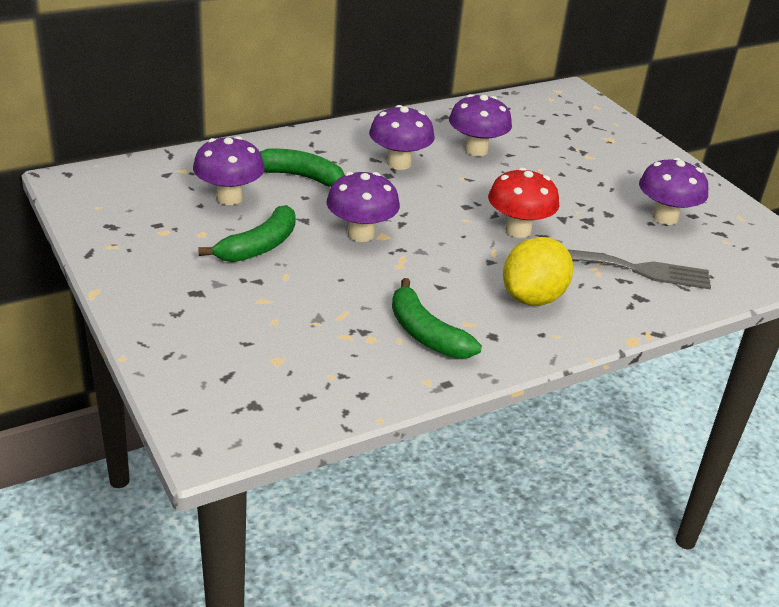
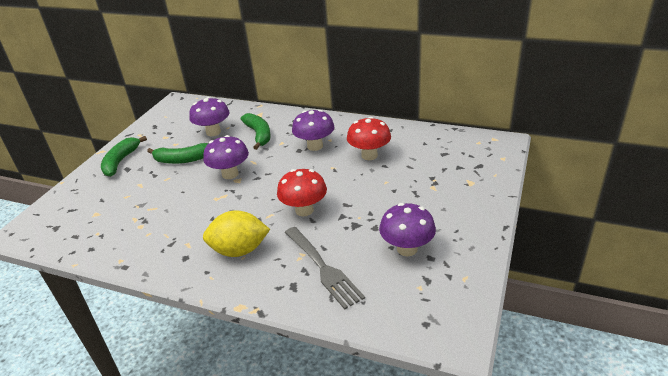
camera: 55 degrees right, 0 degrees up
(426, 334) = (162, 238): green banana -> green banana (121, 161)
(476, 150) = (369, 155): purple mushroom -> red mushroom

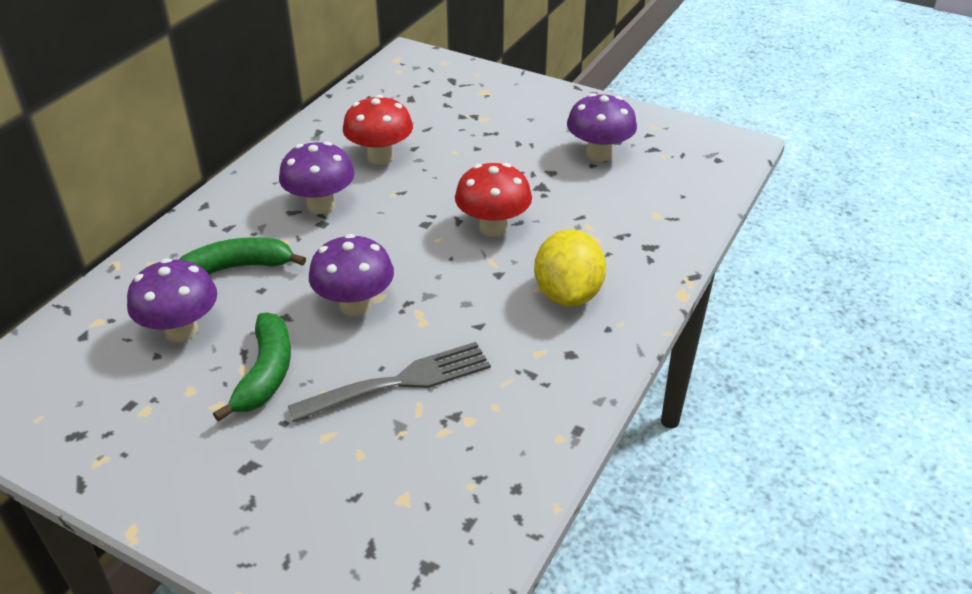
camera: 85 degrees left, 5 degrees up
(121, 161) = (209, 482): green banana -> none
(323, 268) = (621, 219): grey fork -> grey fork (400, 381)

